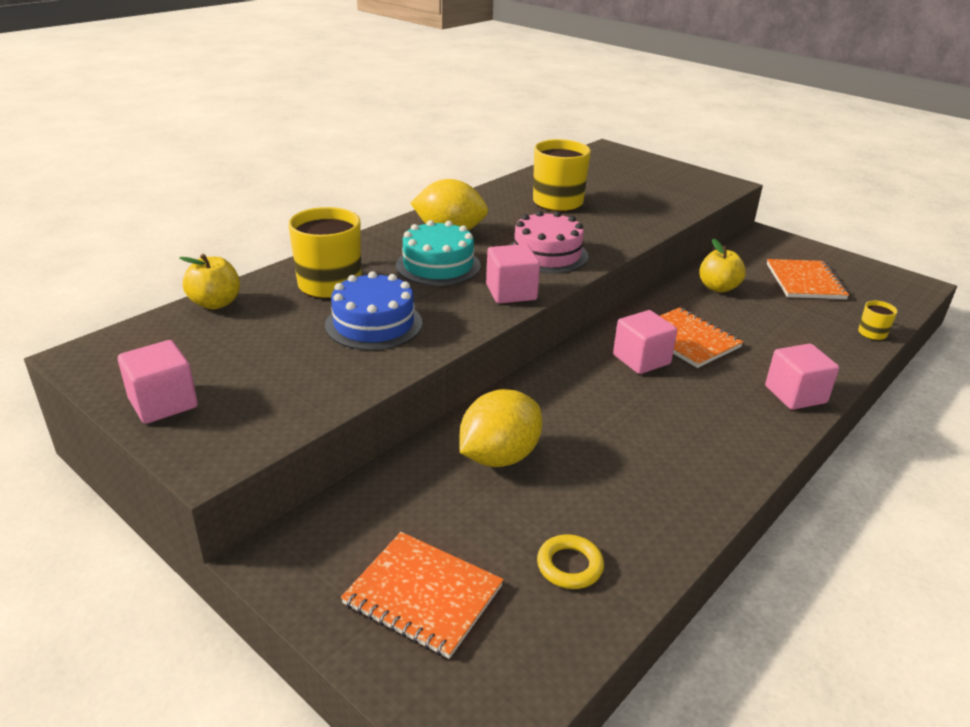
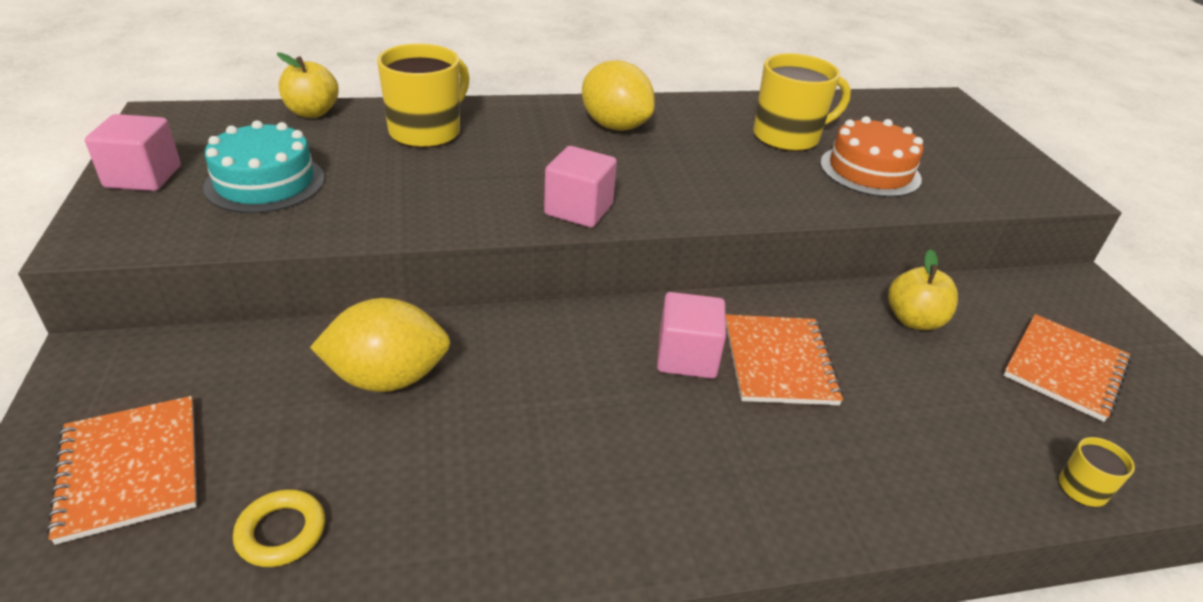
camera: 35 degrees right, 5 degrees up
(374, 324) = (401, 183): blue cake -> none
(438, 265) = (550, 153): turquoise cake -> turquoise cake (265, 182)
(547, 254) = (683, 186): pink cake -> none
(628, 206) = (870, 171): none -> orange cake
(795, 394) = (832, 505): pink cube -> none

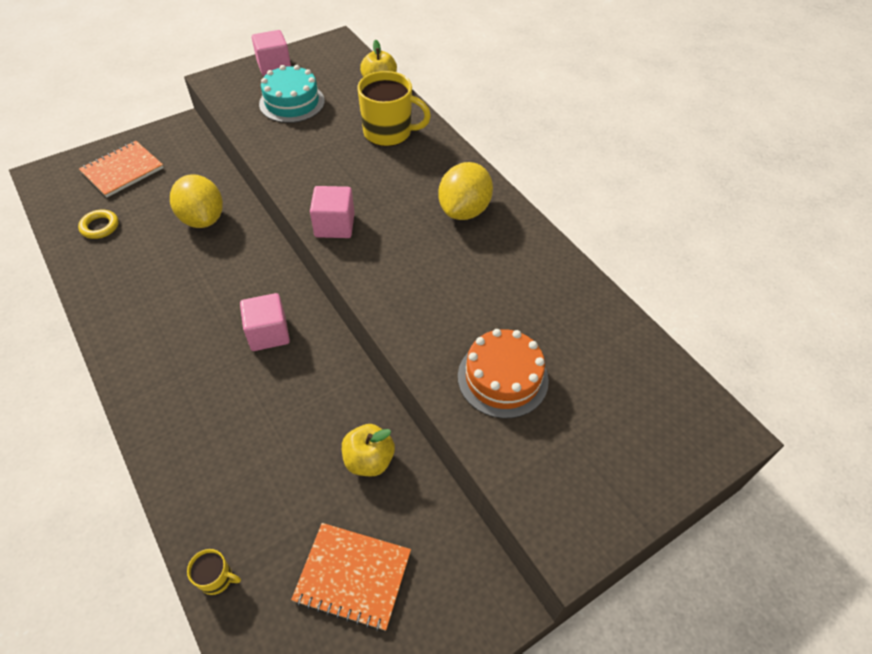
camera: 70 degrees right, 15 degrees up
(779, 362) = (283, 382): orange notebook -> none
(787, 137) = (526, 313): yellow mug -> none

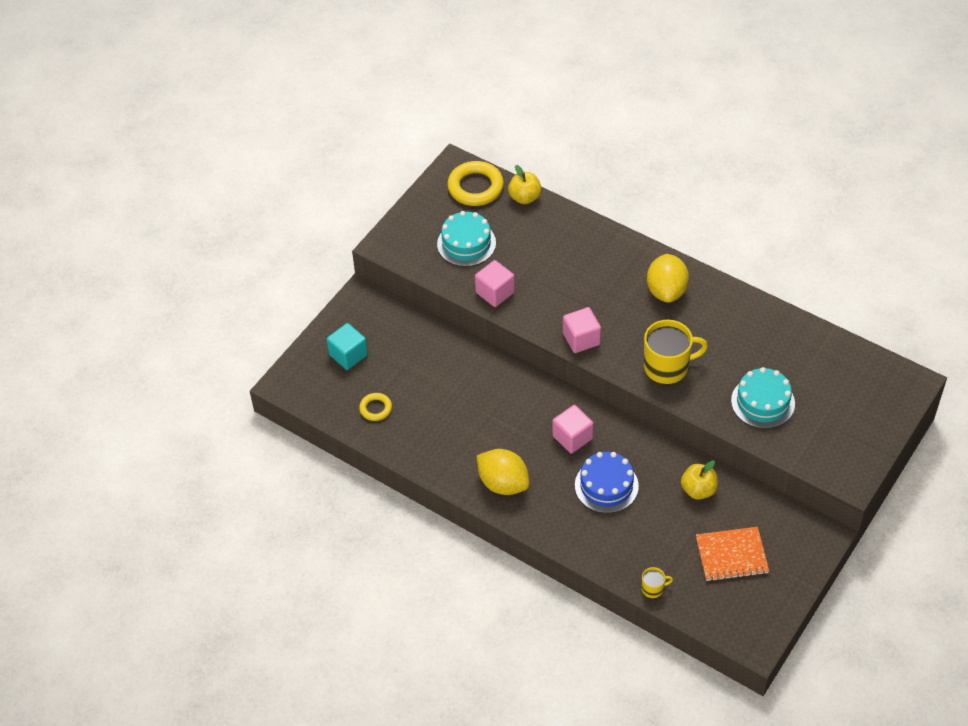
camera: 20 degrees left, 0 degrees up
(122, 170) = (348, 355): orange notebook -> turquoise cube
(203, 219) = (452, 371): yellow lemon -> yellow lemon (503, 483)
(263, 406) = (606, 485): none -> blue cake
(274, 66) = (422, 212): pink cube -> pink cube (495, 292)
(340, 62) = (475, 187): none -> yellow ring
(389, 132) = (565, 243): yellow mug -> yellow mug (667, 367)
(502, 378) = (763, 402): orange cake -> turquoise cake

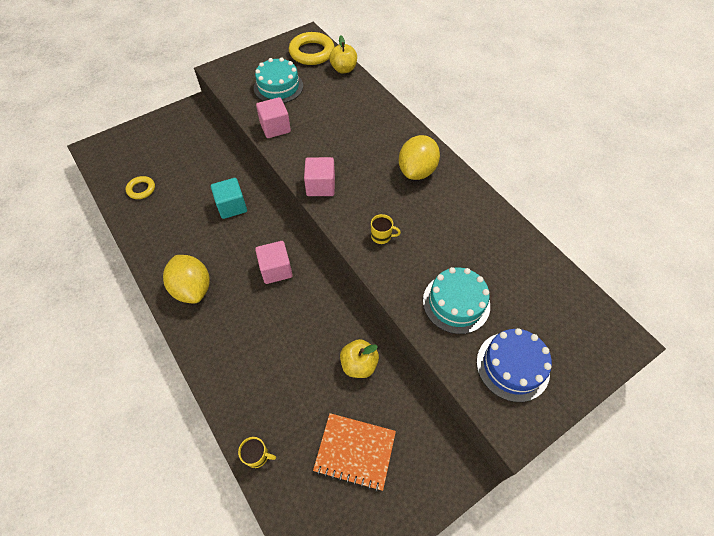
camera: 20 degrees right, 5 degrees up
(348, 355) = (153, 143): turquoise cube -> turquoise cube (232, 206)
(606, 485) = (278, 326): blue cake -> blue cake (512, 366)
(667, 367) = (381, 236): yellow mug -> yellow mug, size x0.46

